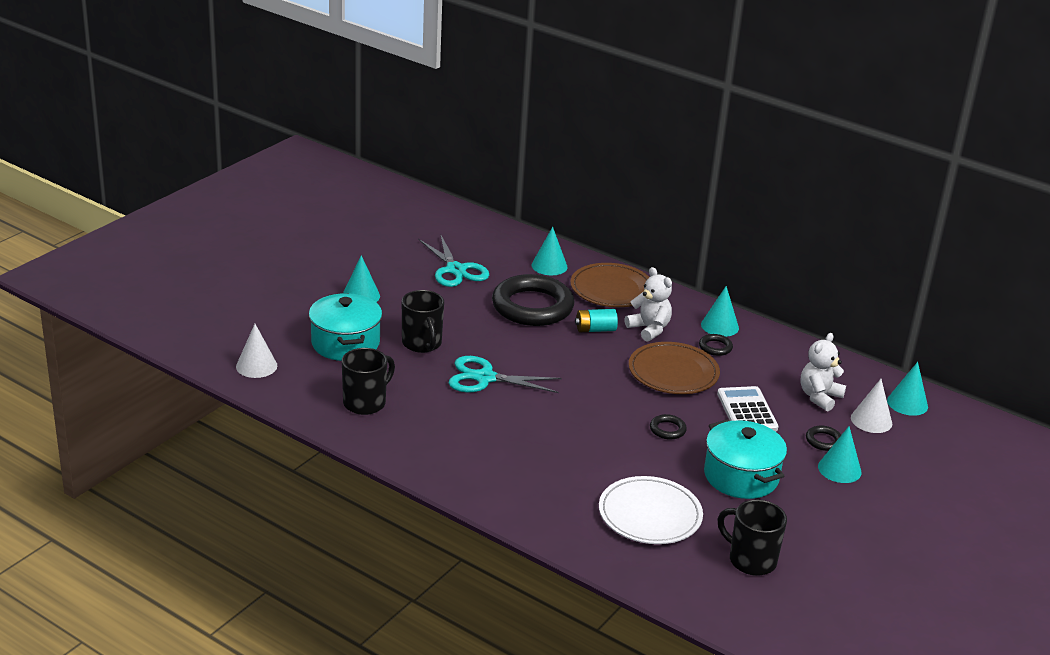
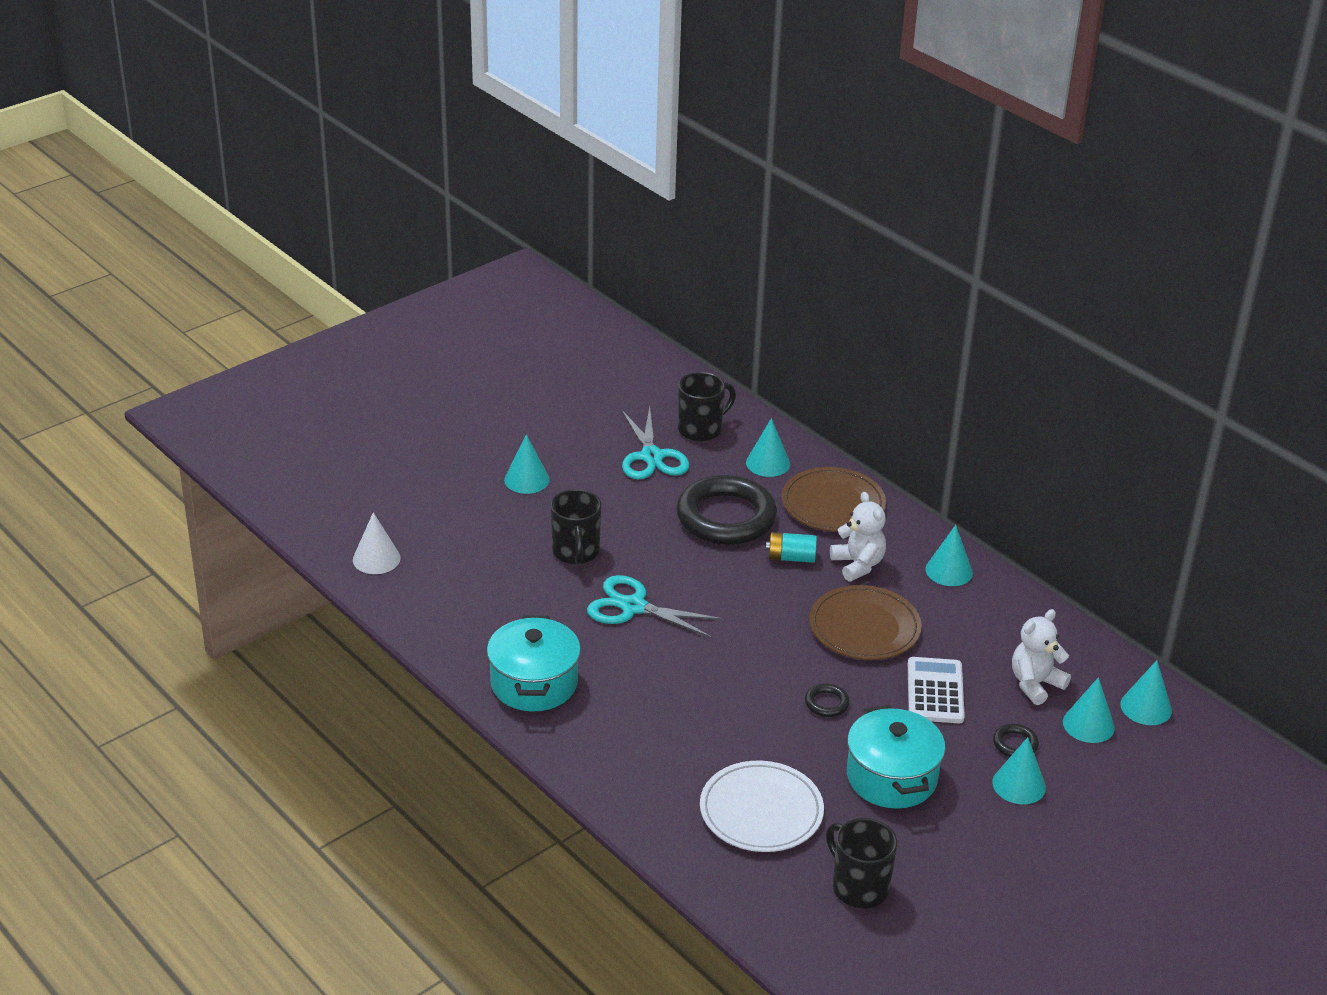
camera: 15 degrees right, 5 degrees up
(345, 343) = (487, 541): turquoise pot -> turquoise pot (534, 683)
(366, 403) = (483, 622): black mug -> black mug (701, 429)
(715, 347) = (931, 599): black ring -> none
(871, 420) = (1088, 724): white cone -> turquoise cone

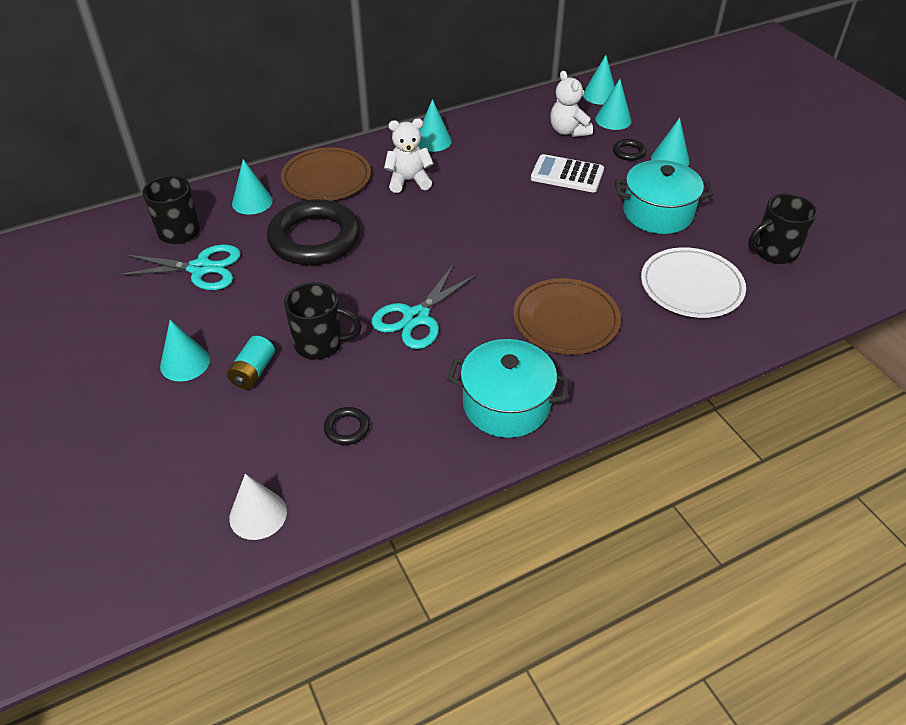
camera: 75 degrees left, 10 degrees up
(791, 557) = (385, 213): turquoise battery -> turquoise battery (253, 372)
(826, 703) = (570, 228): black ring -> black ring (347, 428)
(864, 627) = (485, 192): brown plate -> brown plate (566, 320)

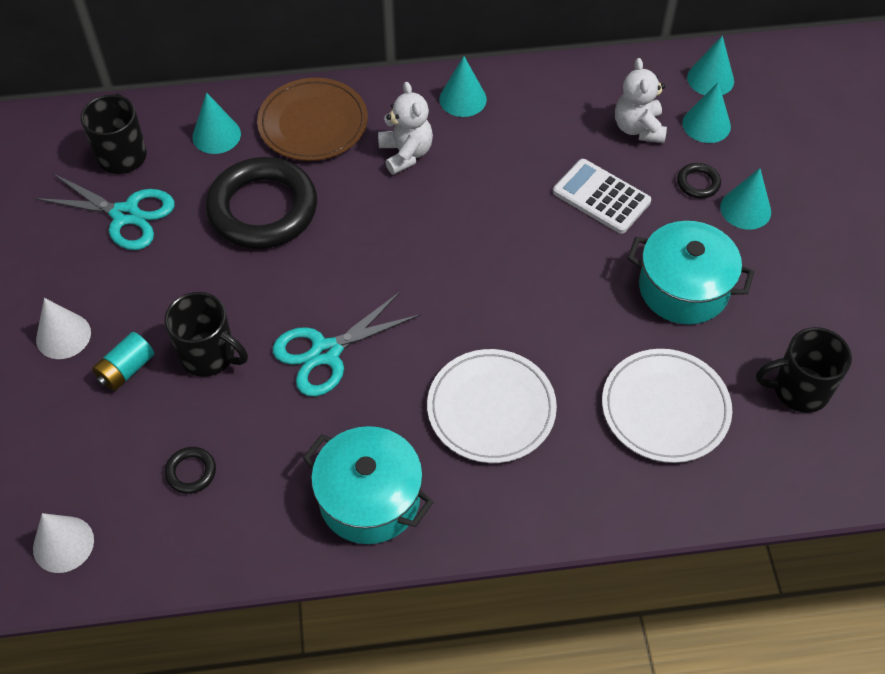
camera: 20 degrees right, 10 degrees up
(185, 363) = (63, 336): turquoise cone -> white cone
(409, 181) = (406, 153): white teddy bear -> white teddy bear turned 60 degrees clockwise
(566, 320) = (491, 408): brown plate -> white plate

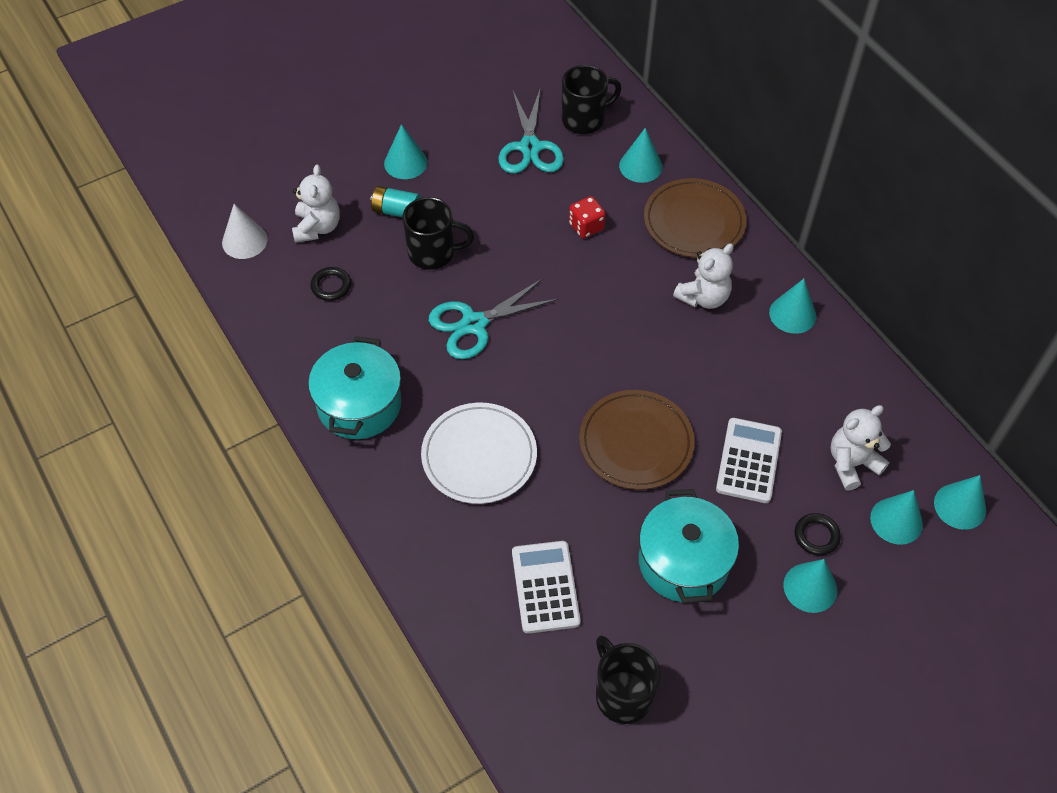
camera: 65 degrees right, 0 degrees up
(63, 336) = (405, 163): white cone -> turquoise cone
(96, 457) = (317, 227): none -> white teddy bear
(209, 355) = (433, 253): black mug -> black mug turned 90 degrees counterclockwise
(263, 209) = (586, 227): black ring -> red dice
(326, 352) = (474, 324): turquoise scissors -> turquoise scissors turned 60 degrees counterclockwise
(540, 272) = (636, 442): none -> brown plate
(665, 408) = (545, 587): white plate -> white calculator

